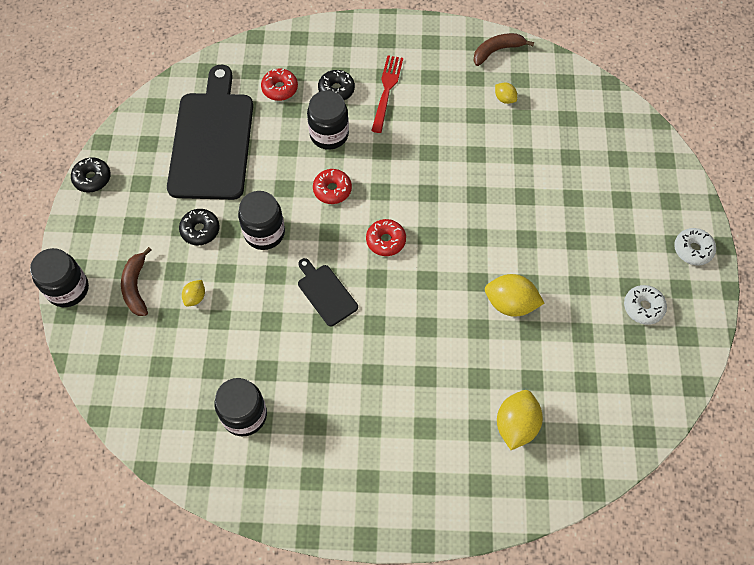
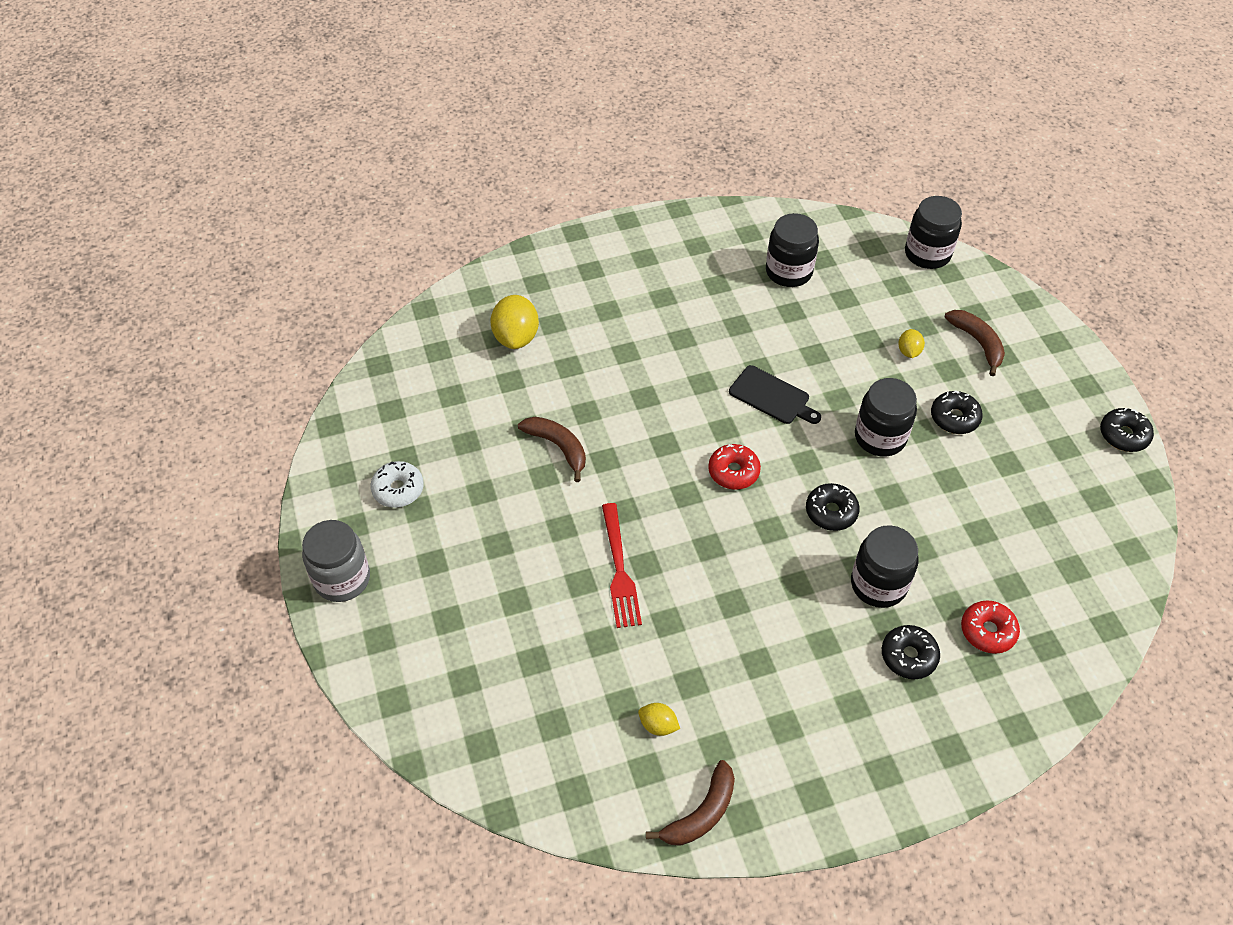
camera: 160 degrees right, 10 degrees down
(68, 289) = (1045, 321): black jar -> black jar (927, 254)
(212, 140) = (1022, 527): black cutting board -> none
(332, 190) = (831, 512): red donut -> black donut
(386, 90) = (837, 680): red fork -> red fork (620, 570)
(510, 303) = (558, 447): yellow lemon -> brown banana
(692, 249) = (342, 579): white donut -> grey jar

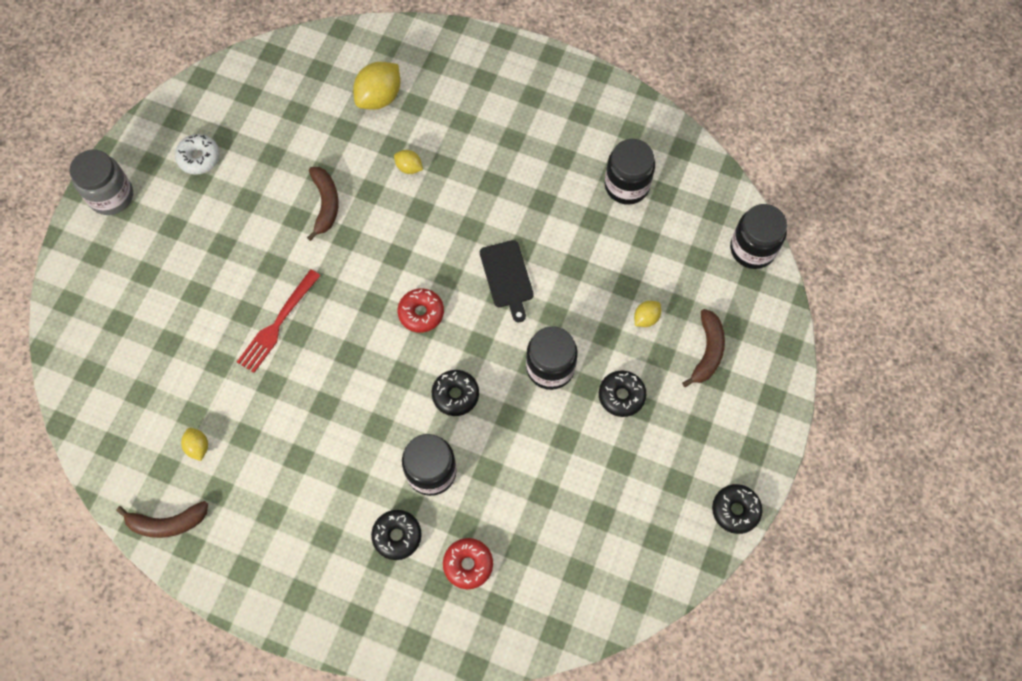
camera: 40 degrees right, 15 degrees up
(600, 372) = (409, 167): none -> yellow lemon

